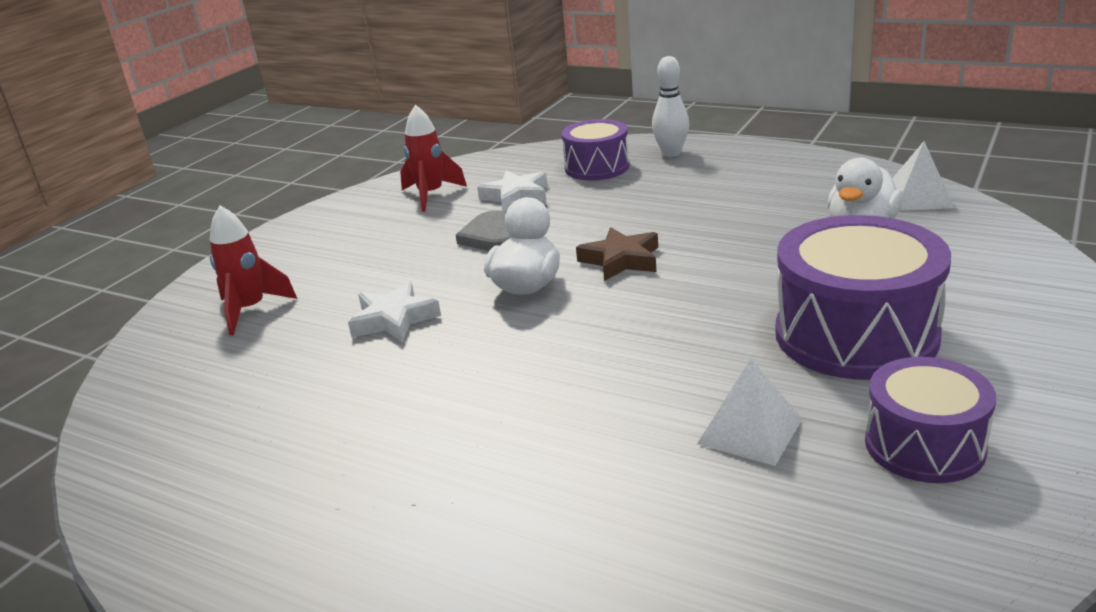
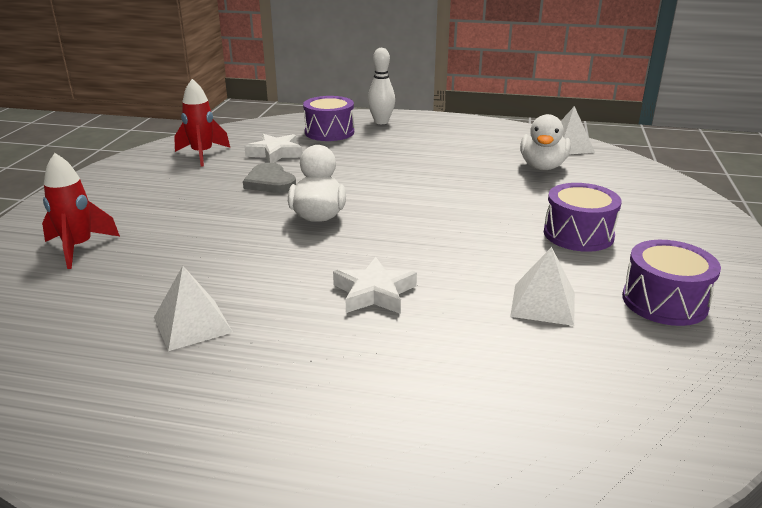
camera: 20 degrees left, 0 degrees up
(325, 414) = (192, 324): none -> white pyramid
(394, 319) = (217, 246): white star -> white star (374, 292)
(621, 260) = (383, 194): brown star -> none
(856, 335) = (578, 234): purple drum -> purple drum, size x0.61

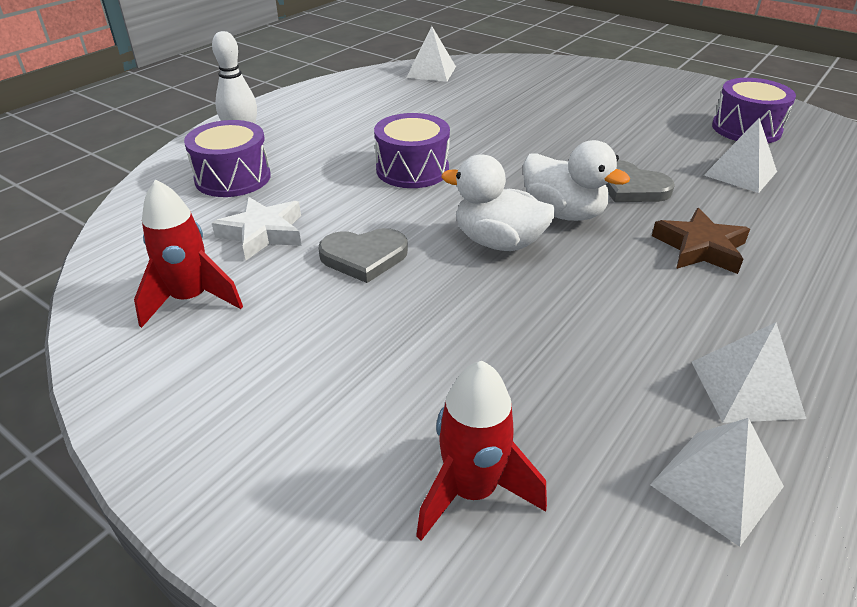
camera: 65 degrees left, 10 degrees up
(95, 318) = (716, 485): none -> white pyramid
(374, 292) = (700, 248): white star -> brown star
(451, 253) = (631, 187): none -> grey heart
(542, 167) = (468, 95): white duck -> white duck (564, 213)
(578, 234) = (622, 123): purple drum -> purple drum (412, 170)

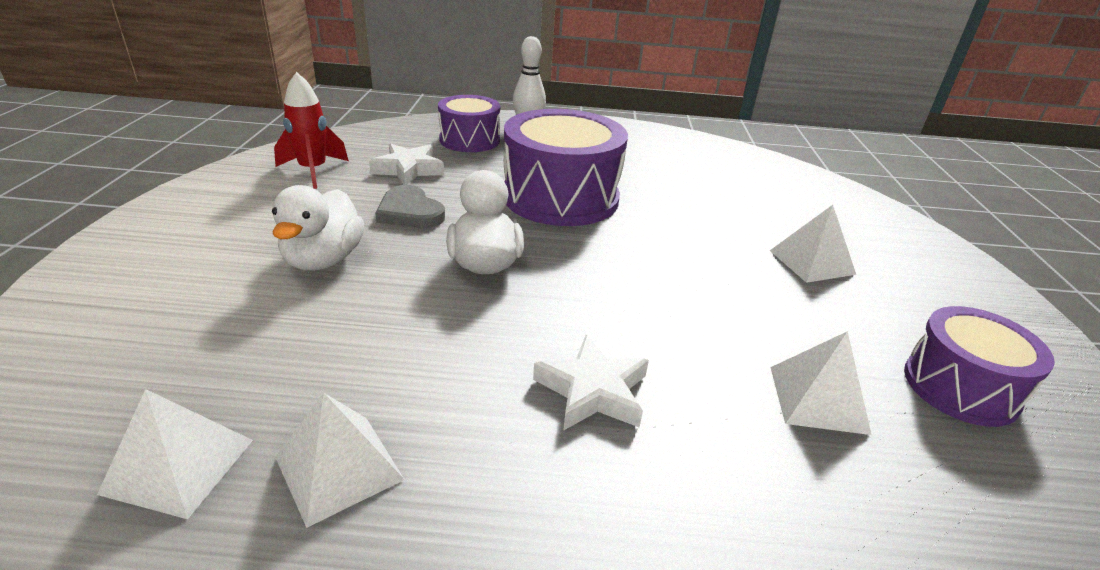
camera: 55 degrees right, 5 degrees down
(412, 170) = (560, 197): purple drum -> purple drum, size x1.65
(431, 72) = (750, 161): white pyramid -> white pyramid (812, 262)
(472, 491) = (146, 327): red rocket -> none
(564, 213) = (571, 286): white duck -> white duck (323, 260)
(631, 187) = (673, 318): grey heart -> none
(700, 248) = (592, 391): brown star -> white star

